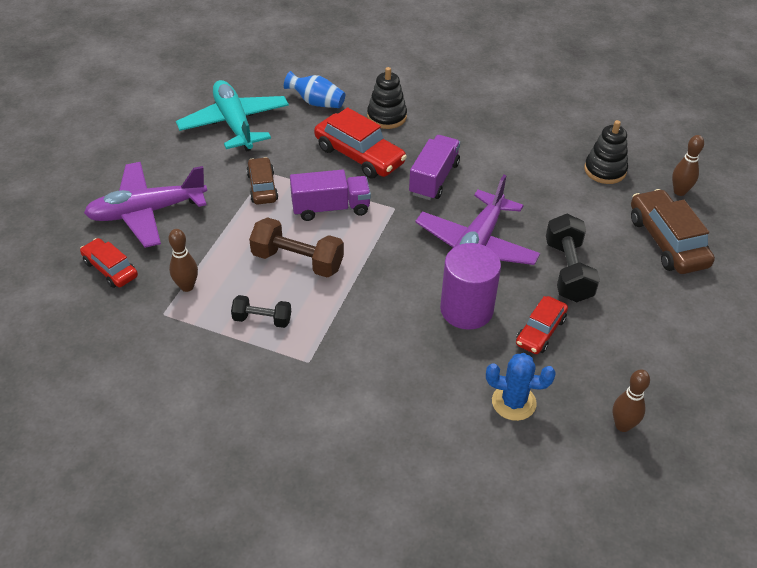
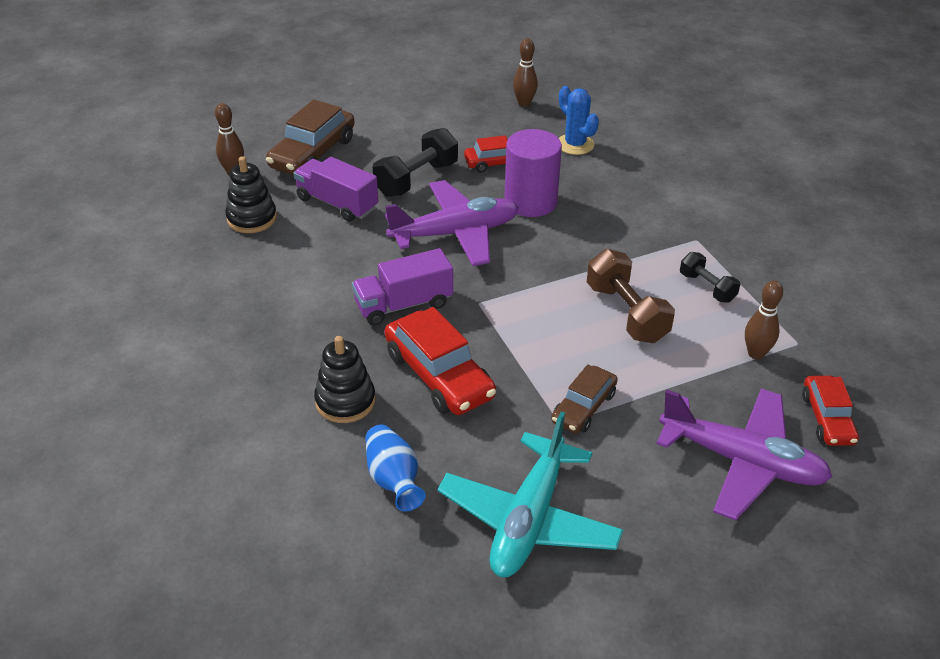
camera: 135 degrees left, 5 degrees down
(330, 208) = (538, 340): purple truck -> purple truck (337, 203)
(359, 155) = (439, 375): red car -> red car turned 150 degrees clockwise

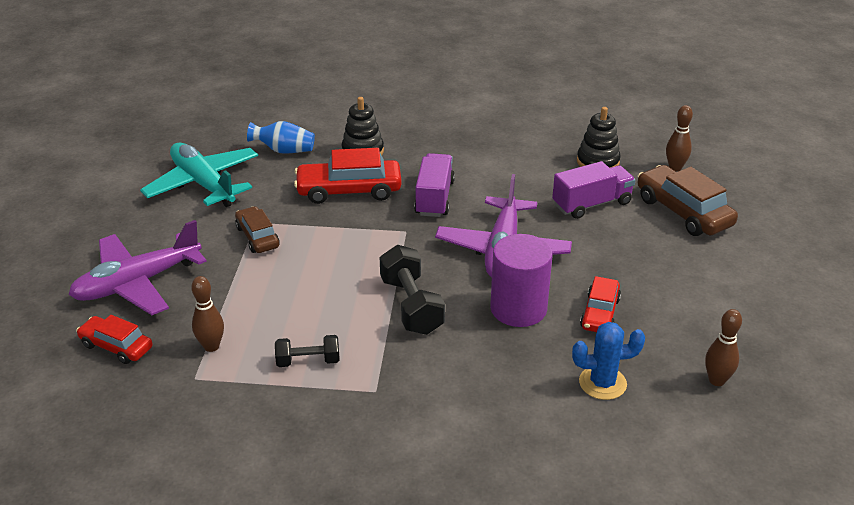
camera: 120 degrees right, 5 degrees down
(416, 179) = (602, 255): black dumbbell -> black dumbbell (411, 306)
(626, 313) = (324, 299): brown dumbbell -> none

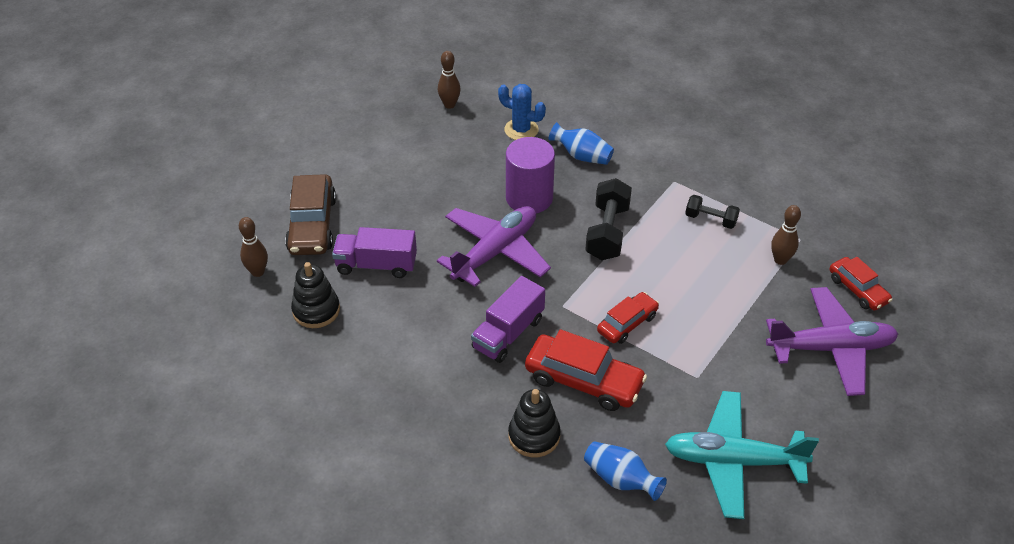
camera: 150 degrees left, 10 degrees up
(203, 184) = (733, 461): turquoise plane -> turquoise plane turned 105 degrees clockwise
(257, 237) = (702, 357): brown car -> none
(504, 379) = (582, 156): none -> blue vase
(600, 313) = (475, 172): red car -> red car (627, 323)

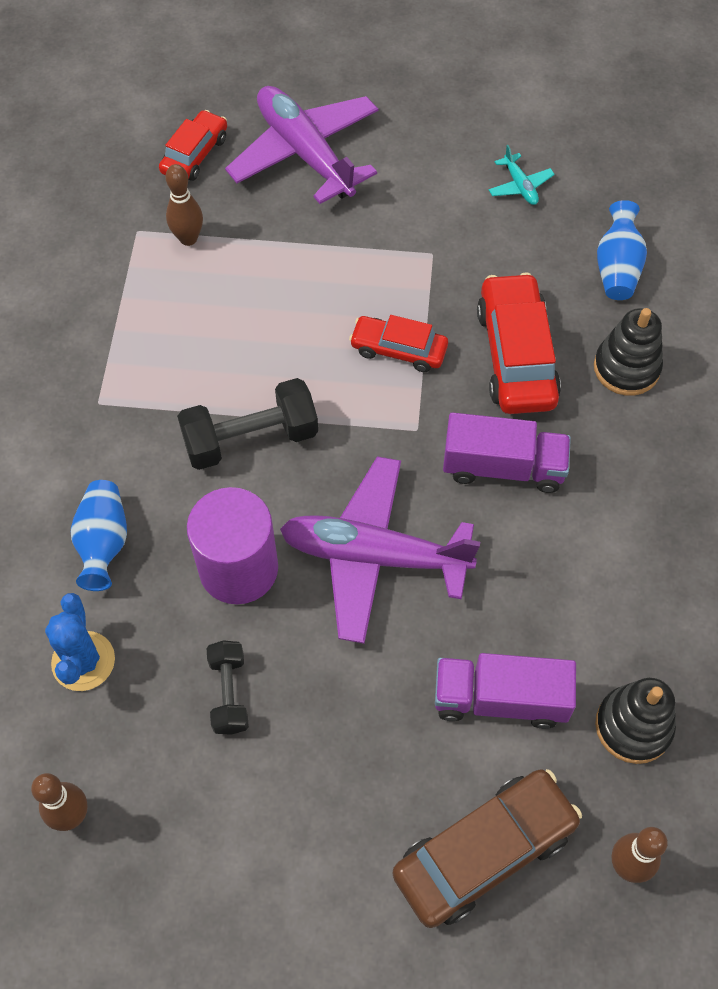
camera: 120 degrees left, 15 degrees up
(376, 265) = (500, 699): purple truck -> purple truck turned 120 degrees clockwise
(710, 219) = (155, 333): black dumbbell -> black dumbbell (229, 693)
(733, 461) = (520, 186): turquoise plane -> turquoise plane, size x0.41

